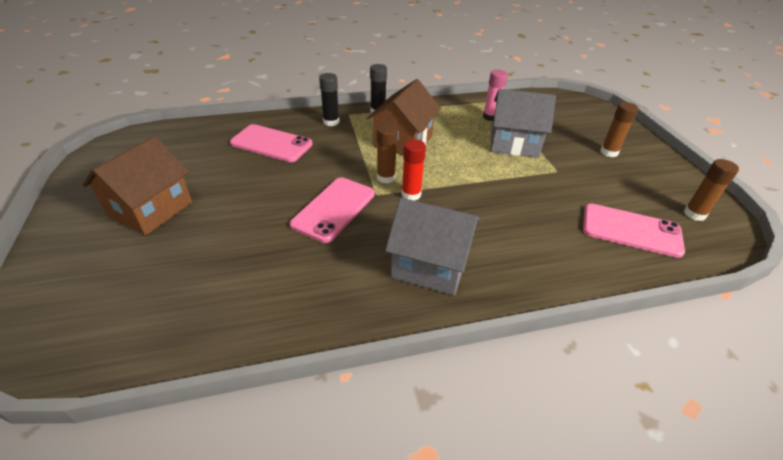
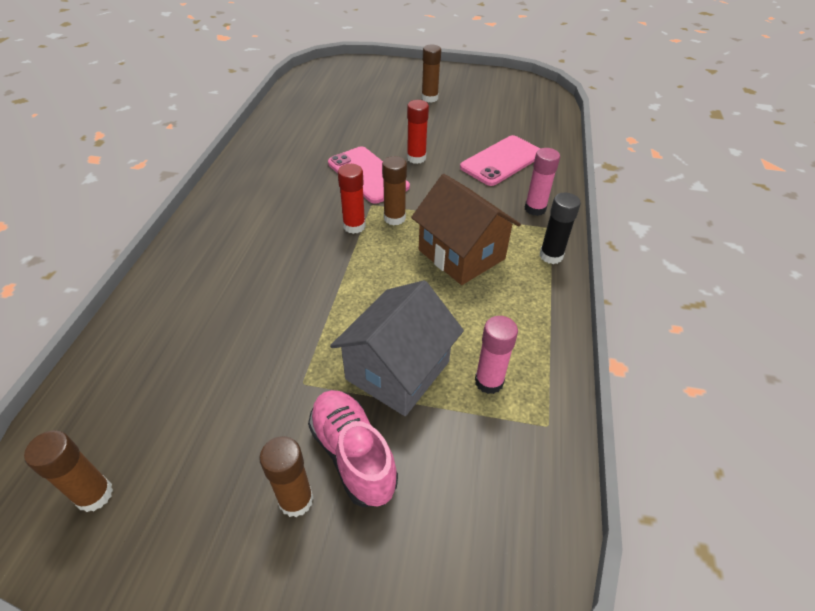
camera: 115 degrees right, 5 degrees up
(151, 209) = (429, 98): brown house -> brown glue stick
(289, 188) = (416, 158): none -> red glue stick
(331, 122) = (535, 209): black glue stick -> pink glue stick
(430, 265) = (256, 206): grey house -> none
(571, 143) = (353, 454): none -> pink shoe
(631, 230) = (149, 383): pink phone -> none

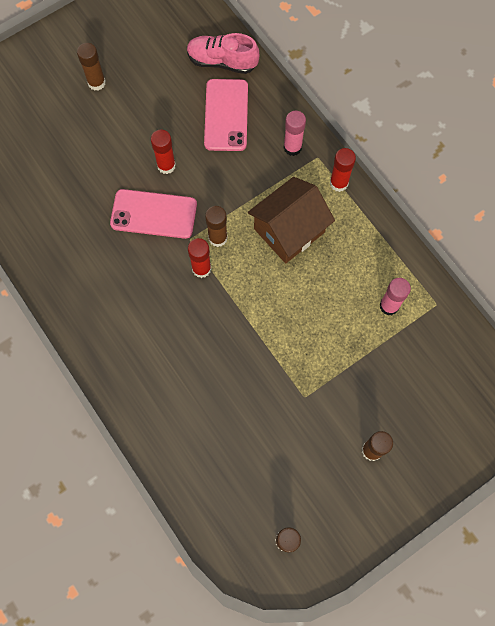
camera: 45 degrees left, 25 degrees up
(353, 454) = (371, 406): pink shoe -> pink shoe (222, 61)
(397, 370) = (341, 343): grey house -> none
(461, 254) = (289, 230): brown house -> brown house turned 45 degrees counterclockwise
(551, 256) = (339, 183): black glue stick -> red glue stick

